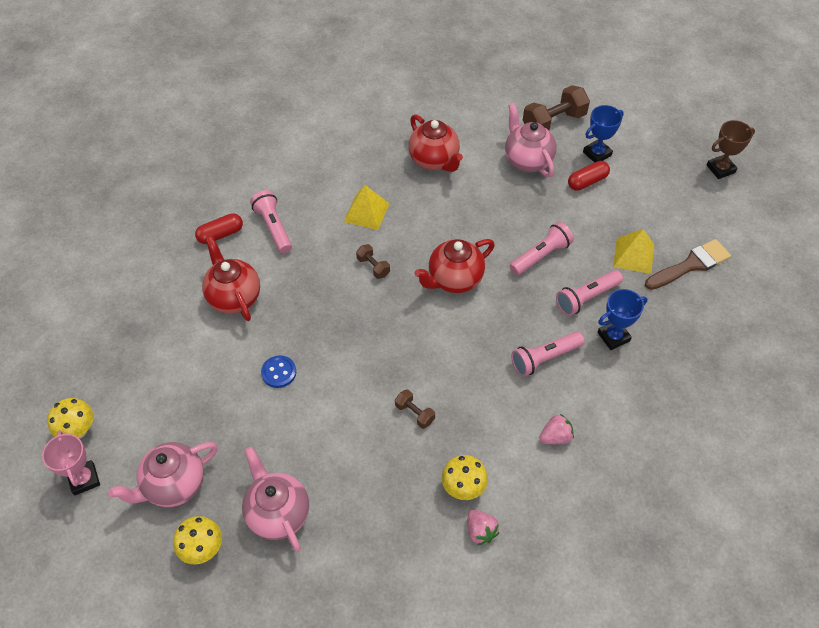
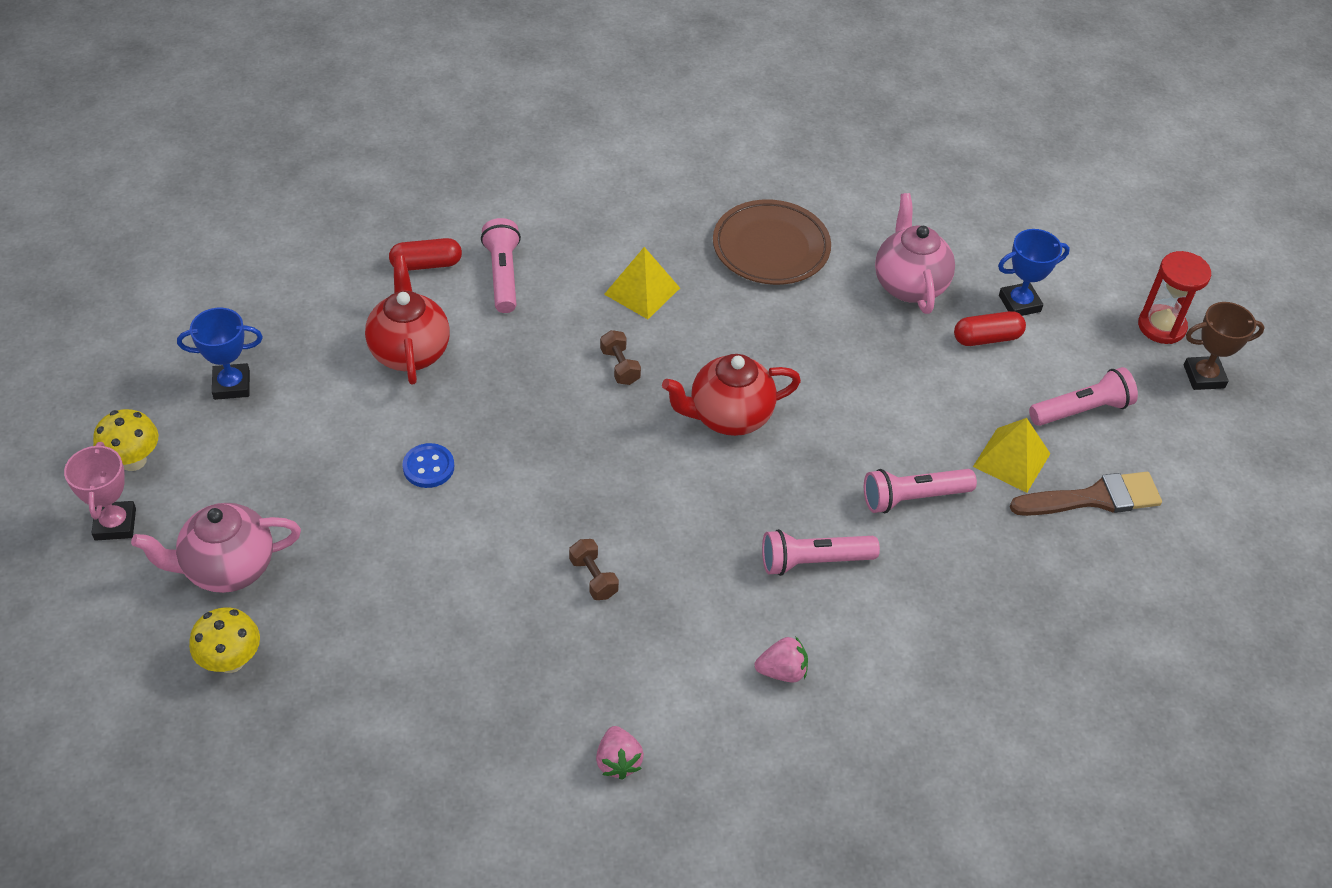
camera: 15 degrees right, 5 degrees down
(278, 513) = (349, 648): pink teapot -> none
(434, 160) = (771, 248): red teapot -> brown plate
(463, 487) = (619, 696): yellow mushroom -> none
(541, 256) = (870, 421): pink flashlight -> pink flashlight (1081, 410)
(553, 122) = (973, 242): brown dumbbell -> none
(613, 337) = (930, 562): blue trophy -> blue trophy (231, 385)
(684, 144) = (1161, 326): none -> red hourglass

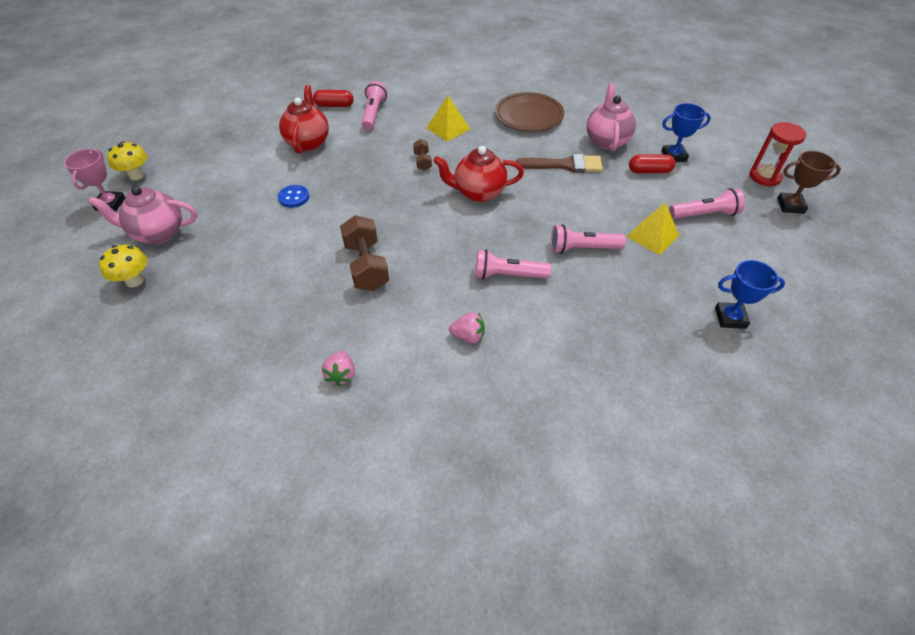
camera: 15 degrees right, 0 degrees up
(231, 385) = (206, 147): blue trophy -> blue trophy (730, 318)
(593, 578) = (366, 266): brown dumbbell -> brown dumbbell, size x1.94
(1094, 498) = (705, 264): brown brush -> brown brush (565, 165)

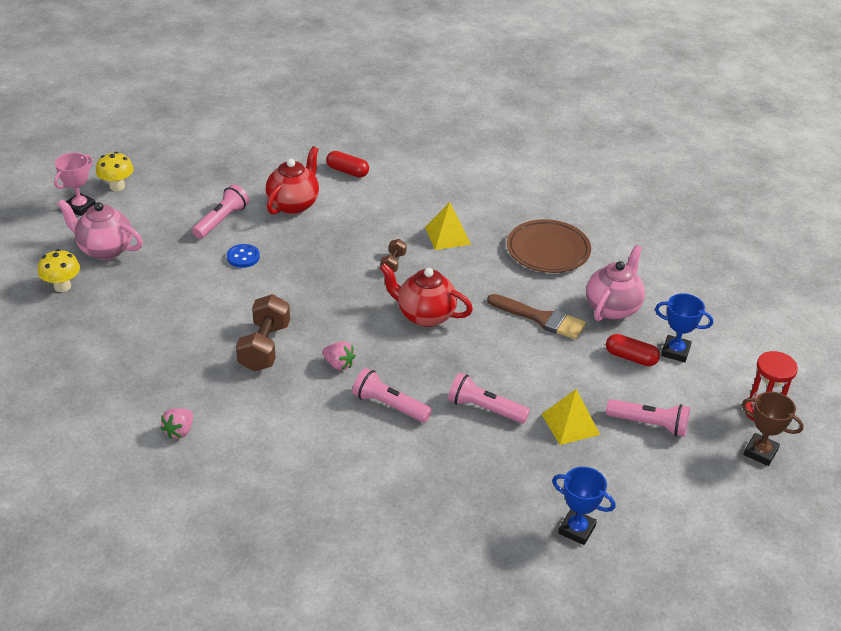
camera: 25 degrees right, 10 degrees down
(373, 114) = (381, 194): pink flashlight -> pink flashlight (221, 220)
(468, 336) = (309, 444): pink strawberry -> pink strawberry (339, 364)

